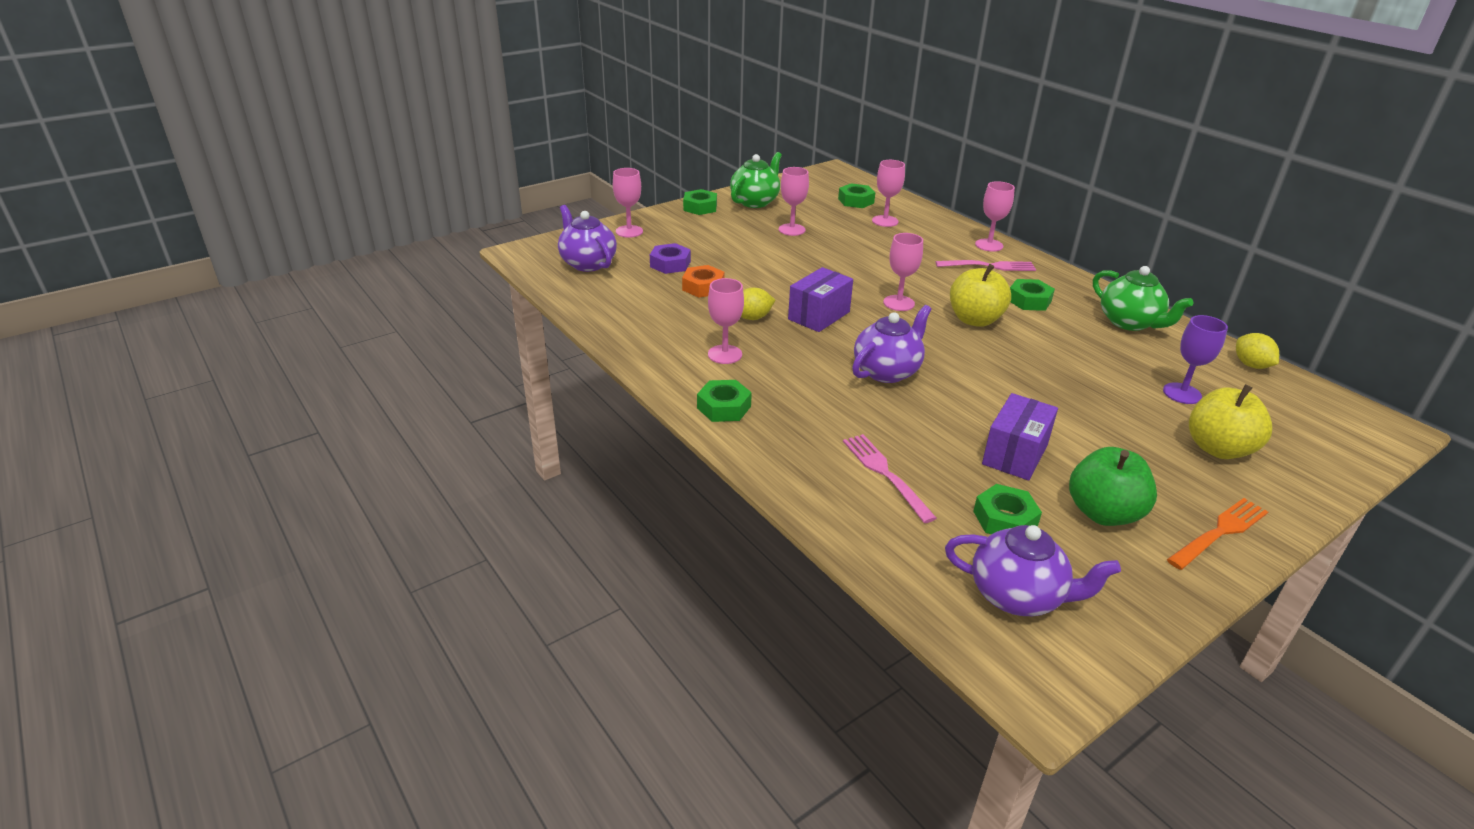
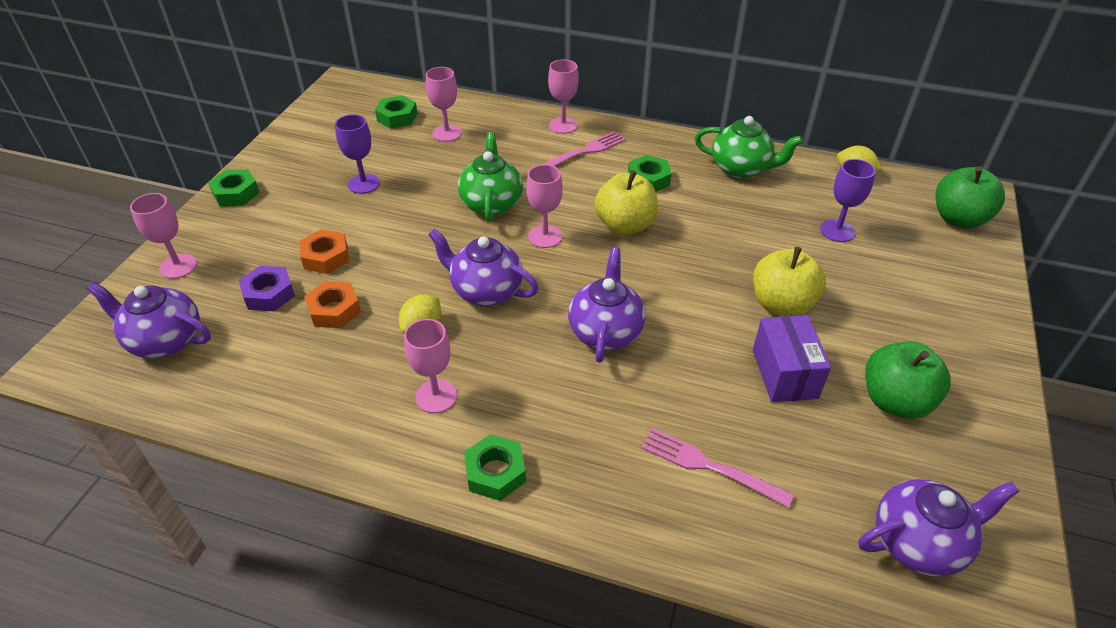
camera: 35 degrees left, 10 degrees up
(725, 259) = (326, 257): none -> orange nut
(755, 201) = (292, 160): green teapot -> green teapot (491, 203)
(791, 230) = (364, 184): pink goblet -> purple goblet
(819, 315) = (485, 291): purple box -> purple teapot
(1005, 519) = (839, 457): green nut -> none
(1218, 448) = (906, 278): yellow apple -> yellow apple (781, 304)
(1219, 532) = (977, 370): orange fork -> none
(1338, 434) = (958, 219): none -> green apple

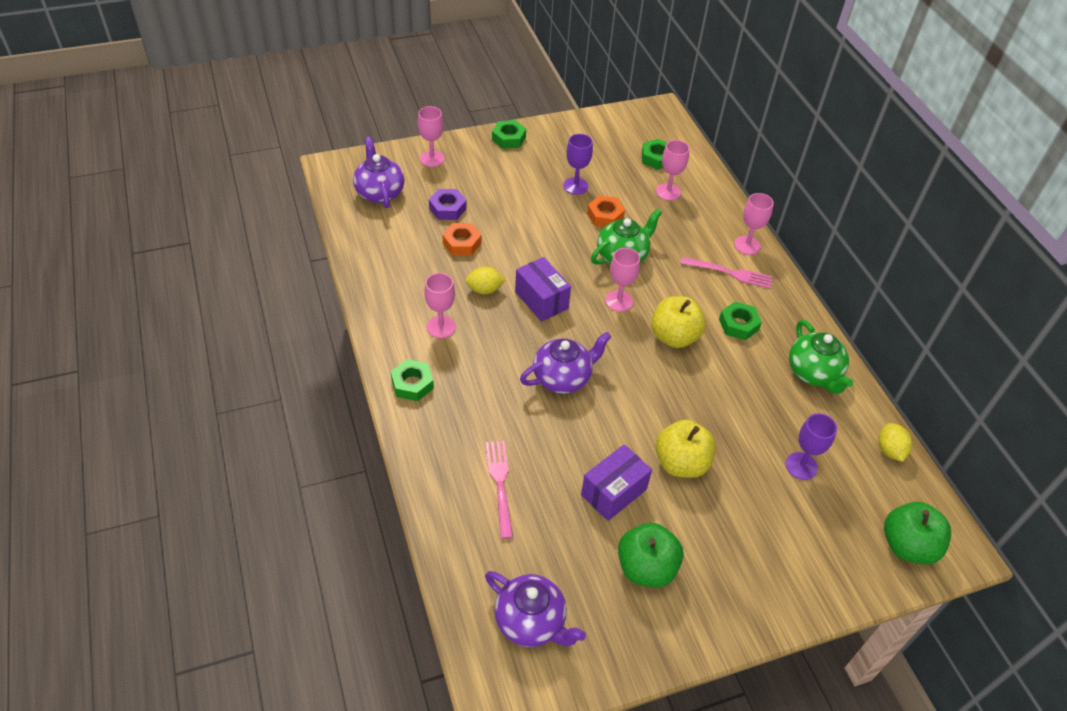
camera: 50 degrees right, 5 degrees up
(326, 257) = (498, 212): orange nut -> orange nut (605, 216)
(485, 291) = (541, 300): purple teapot -> purple box

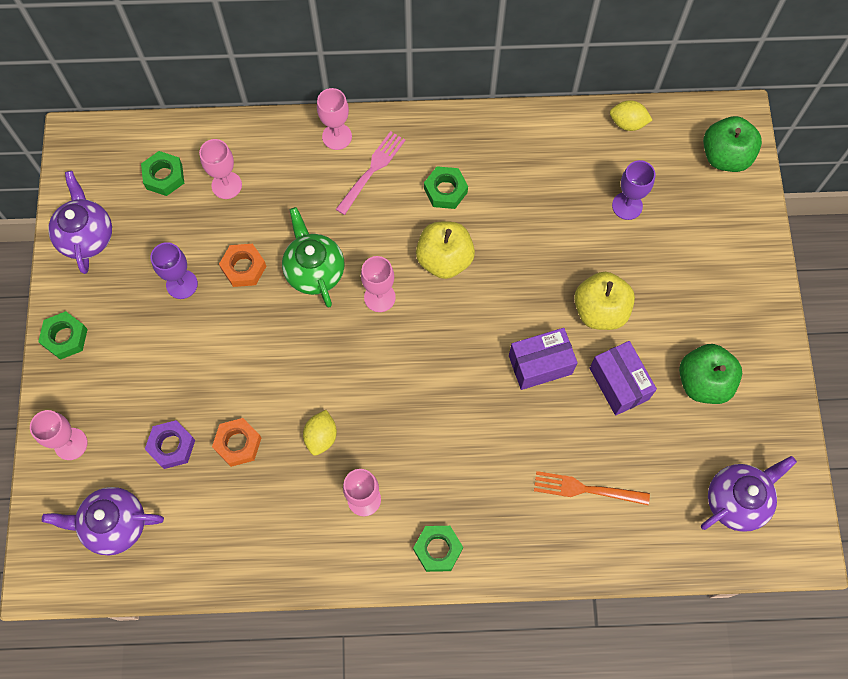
camera: 70 degrees left, 20 degrees up
(500, 484) = (586, 489): pink fork -> orange fork
(541, 300) = (355, 378): purple box -> purple box (540, 365)
(563, 378) = (470, 389): purple teapot -> purple teapot (86, 236)
(813, 373) = (525, 147): green teapot -> none

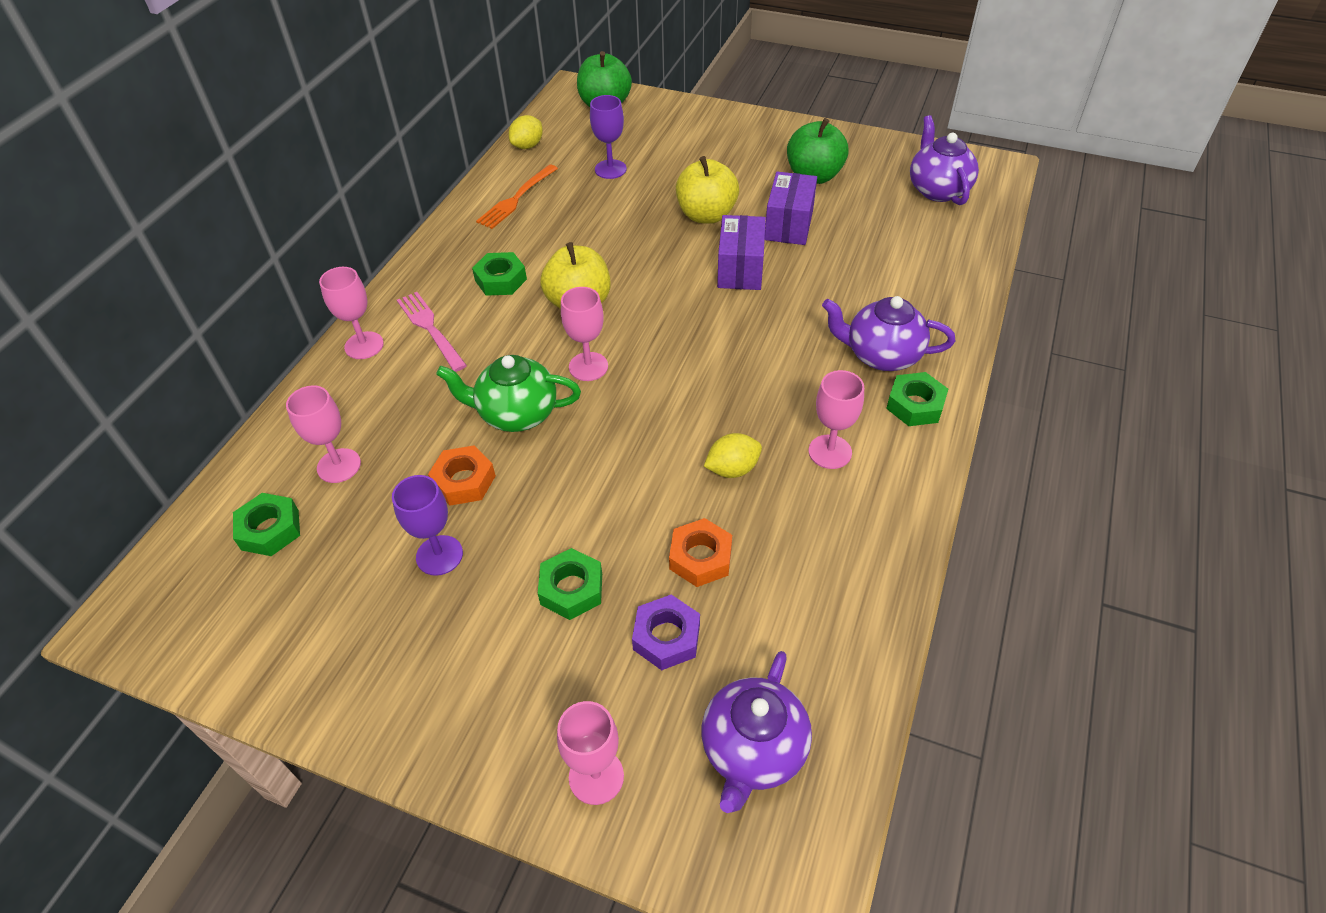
camera: 65 degrees left, 20 degrees down
(65, 337) = (420, 732): green nut -> green nut (571, 589)
(86, 236) = (282, 653): purple teapot -> purple teapot (881, 355)
(321, 436) = (732, 469): yellow lemon -> yellow lemon turned 60 degrees counterclockwise
(586, 489) = (889, 276): orange fork -> orange fork (516, 199)
(618, 384) = (789, 225): purple box -> purple box turned 75 degrees counterclockwise

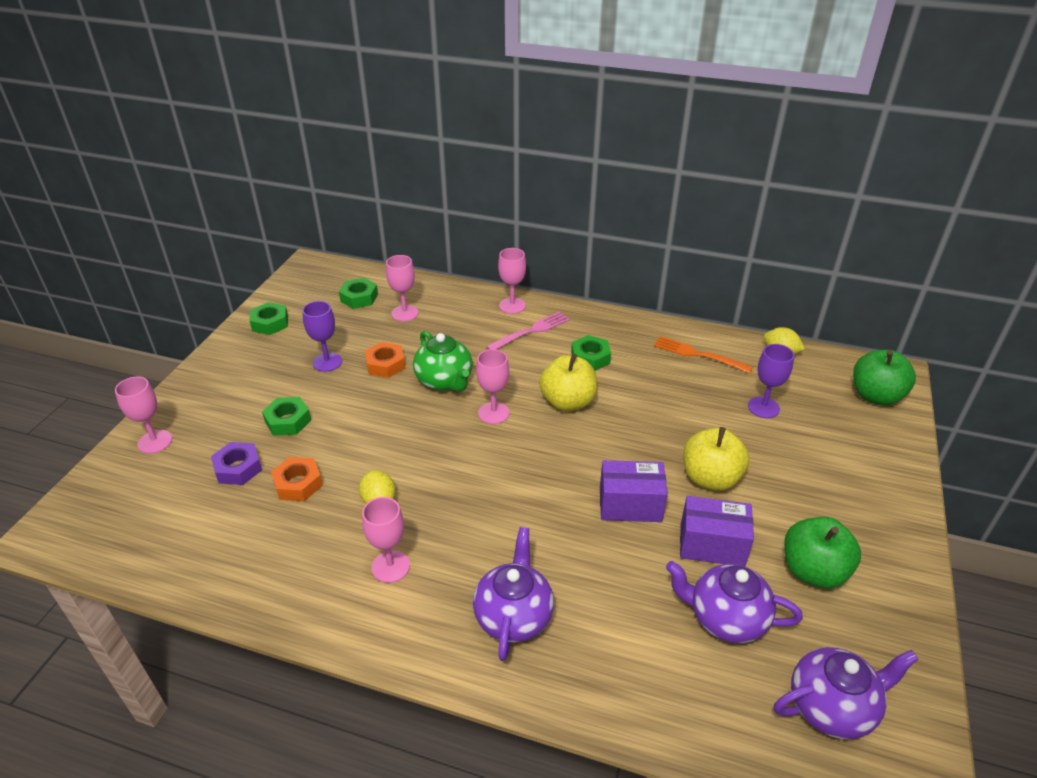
camera: 85 degrees right, 10 degrees down
(516, 414) = (445, 381): green teapot -> green teapot turned 150 degrees clockwise
(753, 750) = (142, 513): purple teapot -> purple teapot (725, 618)
(915, 405) = (444, 639): green nut -> green nut (270, 323)

